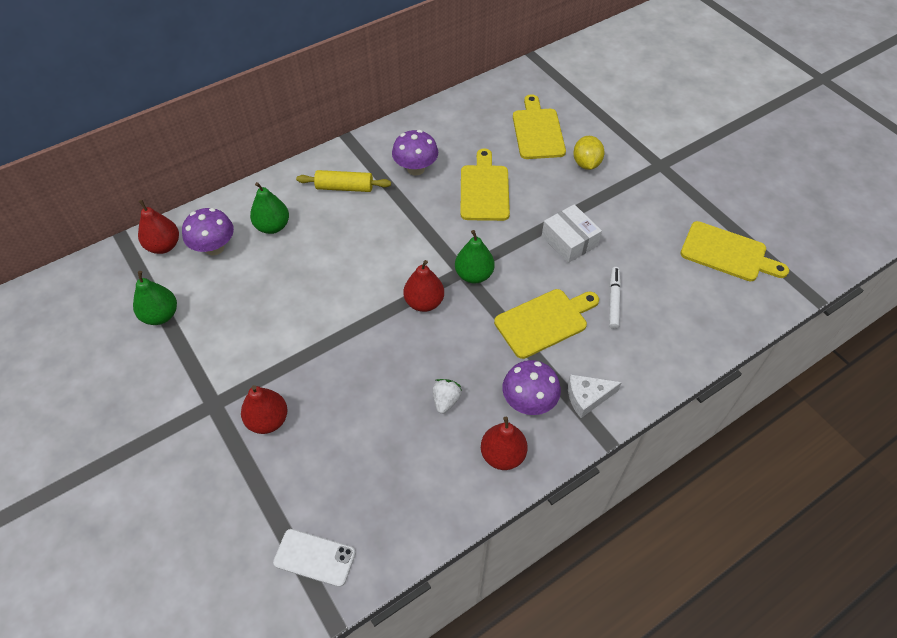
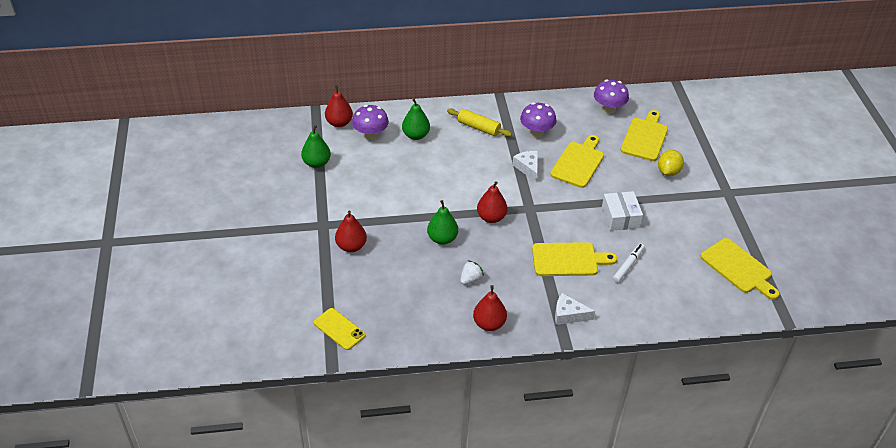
camera: 25 degrees right, 10 degrees down
(314, 557) = (339, 329): white phone -> yellow phone
(431, 218) = (528, 168): none -> white cheese
(474, 275) = (536, 213): green pear -> green pear (442, 239)
(528, 401) = (526, 301): purple mushroom -> purple mushroom (608, 109)

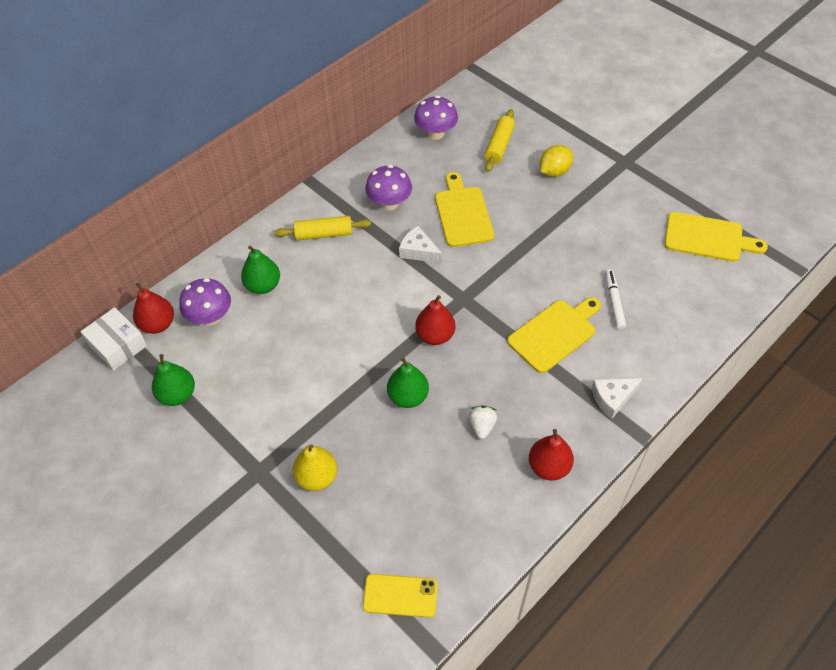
camera: 35 degrees left, 10 degrees up
(351, 246) = (317, 477): red pear -> yellow pear
(620, 217) = (558, 251): white box -> white box (117, 345)
(645, 138) = (499, 146): yellow cutting board -> yellow rolling pin
(668, 172) = (554, 171): yellow lemon -> yellow lemon turned 60 degrees clockwise

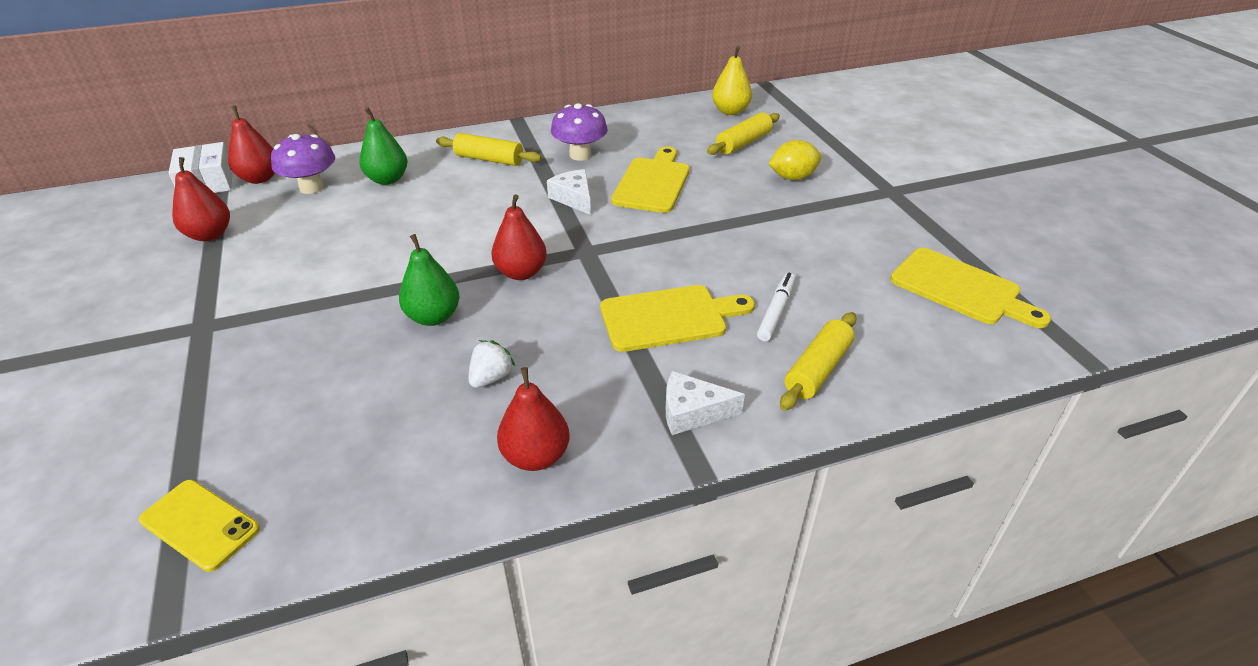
camera: 25 degrees right, 15 degrees down
(177, 395) = (209, 235): green pear -> red pear
(317, 477) = (253, 355): yellow pear -> yellow pear (730, 111)
(436, 133) = (680, 118): purple mushroom -> none
(661, 337) = (817, 370): none -> yellow rolling pin

